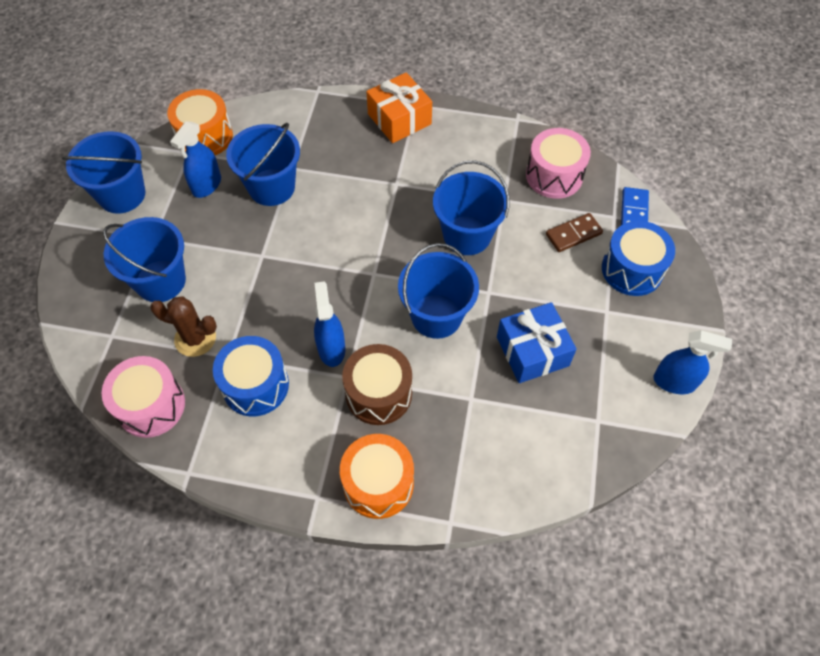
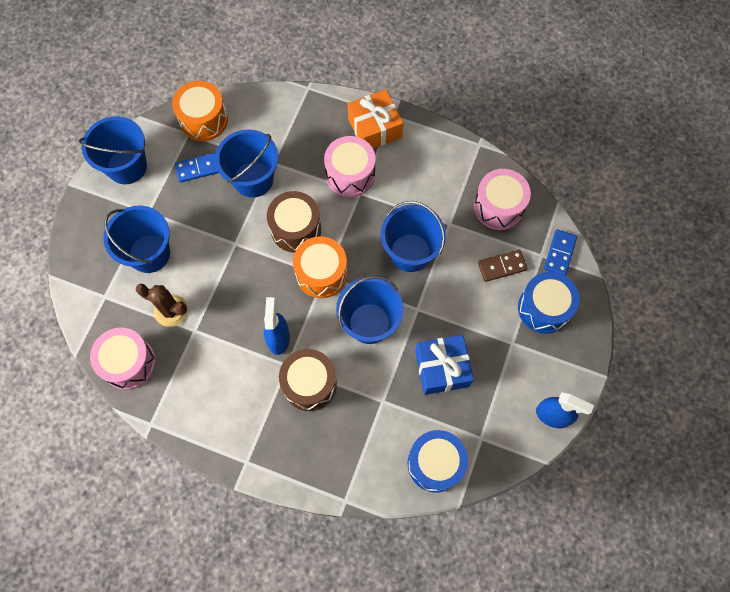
camera: 10 degrees right, 10 degrees up
(206, 185) = (198, 168): blue spray bottle -> blue domino
(255, 385) = (213, 360): blue drum -> blue drum (435, 463)
(330, 230) = (296, 229): none -> brown drum
(378, 483) = (295, 459): orange drum -> orange drum (321, 273)
(381, 167) = (350, 174): none -> pink drum

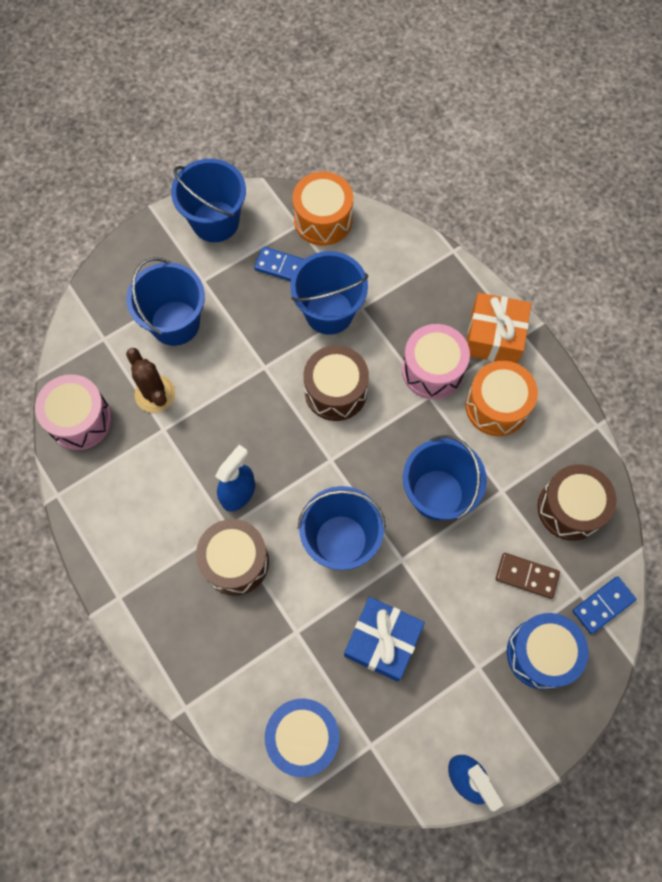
camera: 35 degrees right, 0 degrees up
(321, 273) = (328, 455): orange drum -> orange drum (496, 406)
(498, 206) = (570, 508): pink drum -> brown drum

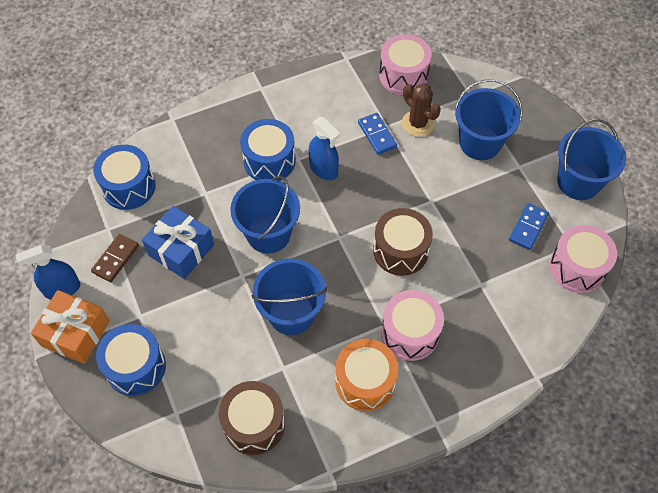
camera: 100 degrees right, 10 degrees down
(155, 394) = (418, 123): brown cactus -> brown cactus turned 75 degrees clockwise
(235, 562) = (269, 161): brown drum -> blue drum
(323, 220) = (577, 267): orange drum -> pink drum
(329, 312) = (479, 257): blue bucket -> none
(494, 337) = (437, 395): orange gift -> orange gift (75, 333)
(526, 576) = (203, 371): brown domino -> brown domino (116, 259)
(603, 605) = (160, 430): blue domino -> blue domino (377, 135)

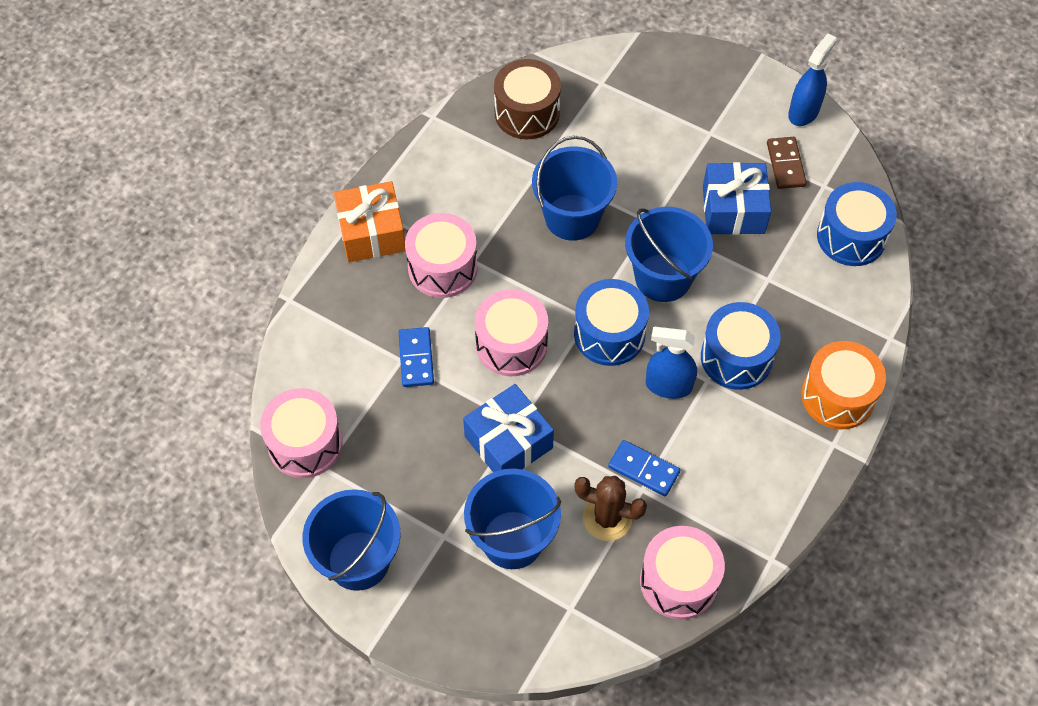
camera: 145 degrees right, 0 degrees up
(75, 333) = (750, 87): orange gift -> orange gift (371, 233)
(135, 367) = (670, 94): blue drum -> blue drum (609, 334)
(365, 381) = (454, 201): orange drum -> orange drum (838, 396)
(400, 251) = (511, 344): brown drum -> pink drum
(445, 194) = (508, 442): none -> blue gift
(528, 227) = (387, 459): blue domino -> blue domino (416, 358)

